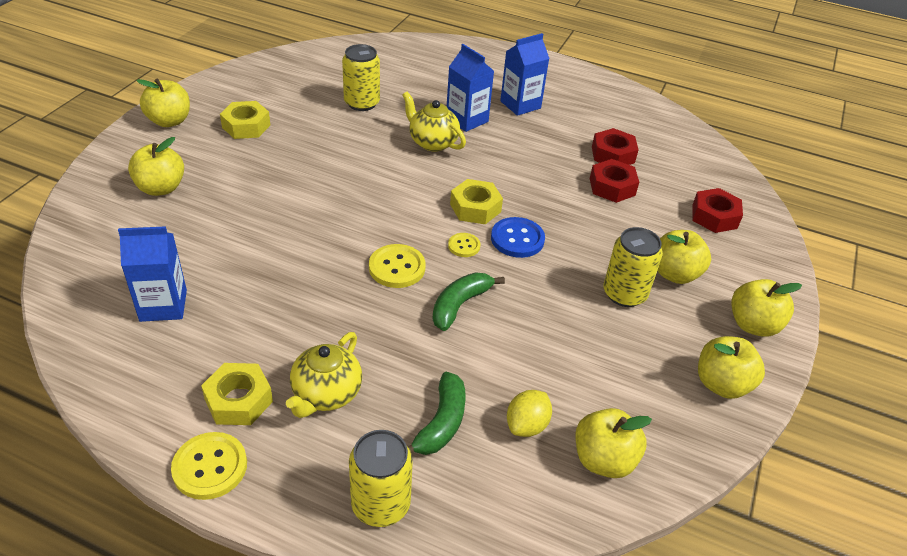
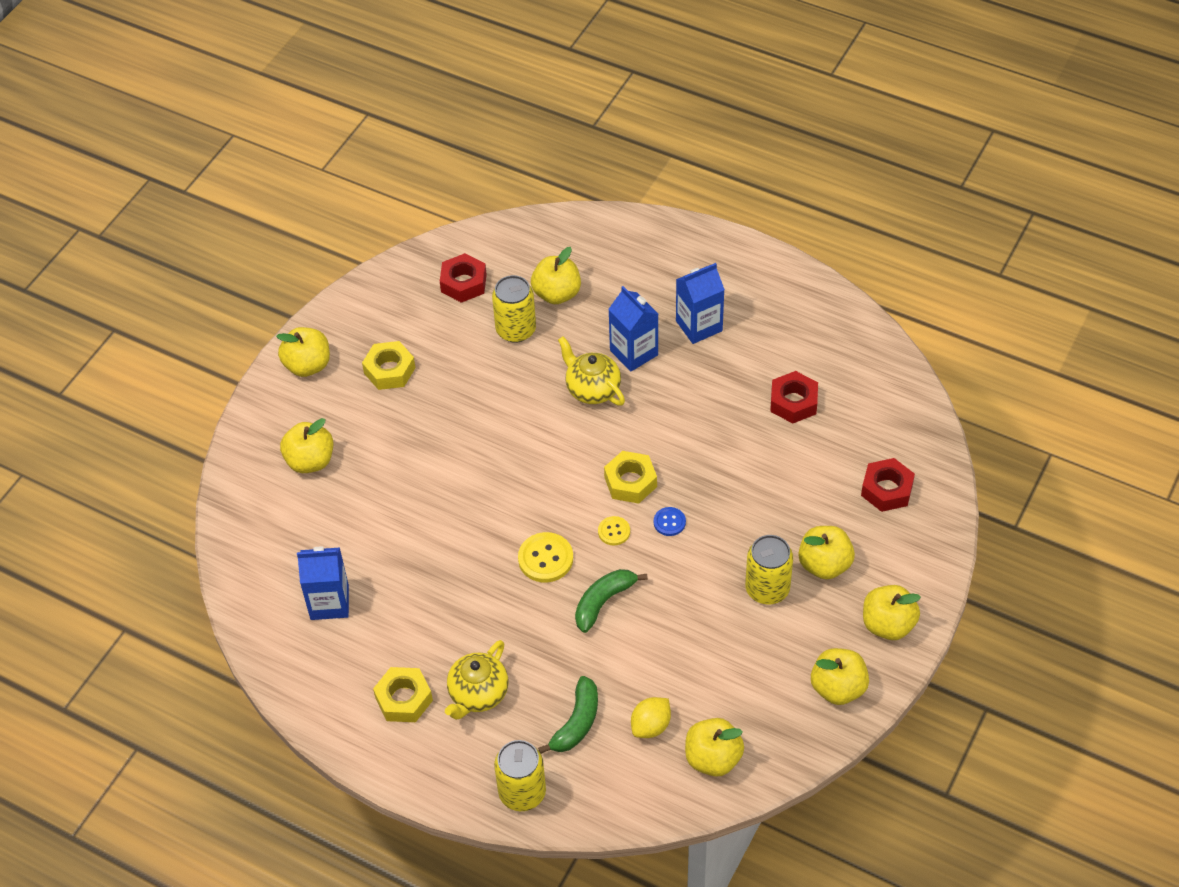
camera: 10 degrees right, 10 degrees up
(210, 467) = (385, 758): yellow button -> none
(396, 82) = (557, 294): none -> yellow apple
(517, 239) = (669, 522): blue button -> blue button, size x0.59
(612, 187) = (783, 450): red nut -> red nut (463, 283)

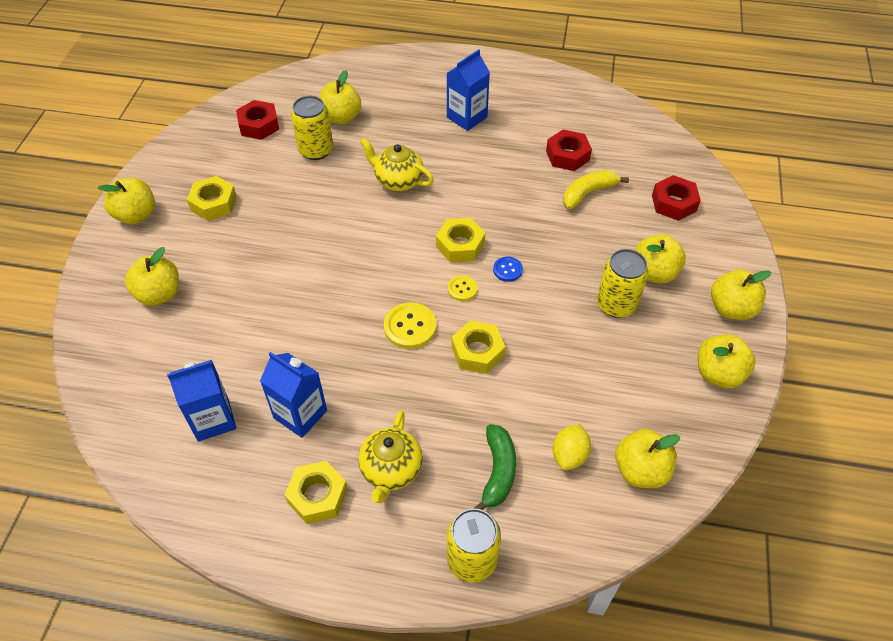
camera: 20 degrees left, 0 degrees up
(603, 602) = (477, 352): green banana -> yellow nut
(634, 352) = (422, 147): blue carton -> blue carton (300, 414)
(796, 454) = (588, 193): none -> yellow banana

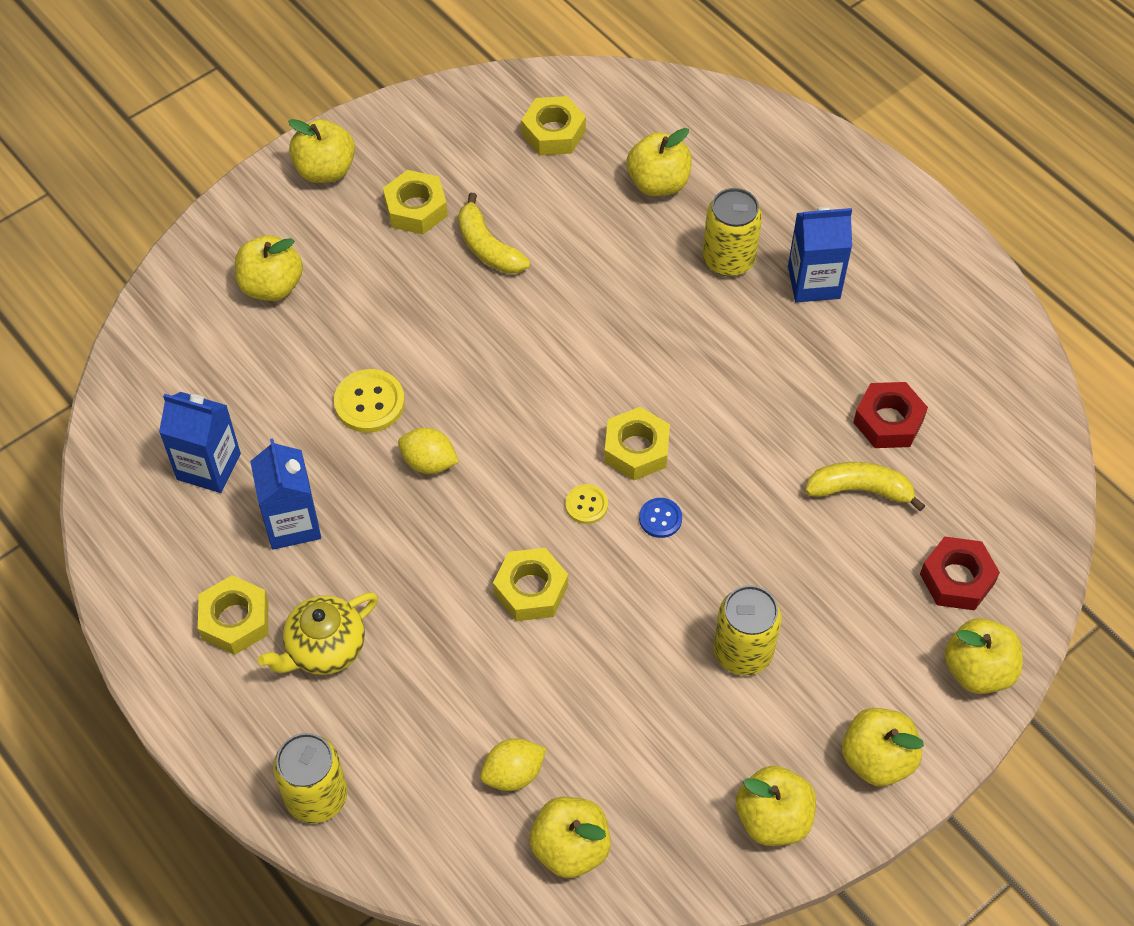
camera: 40 degrees right, 5 degrees up
(259, 125) = (553, 133): red nut -> yellow nut
(276, 198) = (487, 247): none -> yellow banana
(316, 150) = (588, 210): yellow can -> yellow can (728, 259)
(352, 325) = (429, 462): none -> yellow lemon
(398, 181) = (645, 316): yellow teapot -> none
(410, 327) = (487, 508): yellow button -> yellow button (369, 402)
(498, 471) = (425, 732): green banana -> none
(654, 273) = (830, 647): yellow apple -> yellow apple (978, 670)

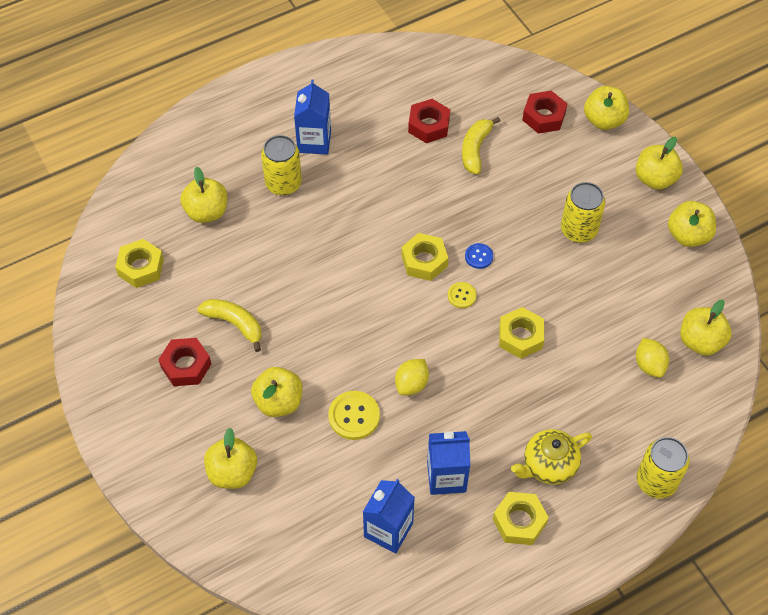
camera: 80 degrees left, 0 degrees up
(325, 170) = (129, 424): yellow apple -> yellow apple (279, 402)
(325, 648) = (548, 465): yellow teapot -> yellow teapot turned 90 degrees clockwise
(416, 209) = (186, 365): yellow nut -> red nut
(487, 247) = (235, 324): yellow banana -> yellow banana turned 120 degrees counterclockwise

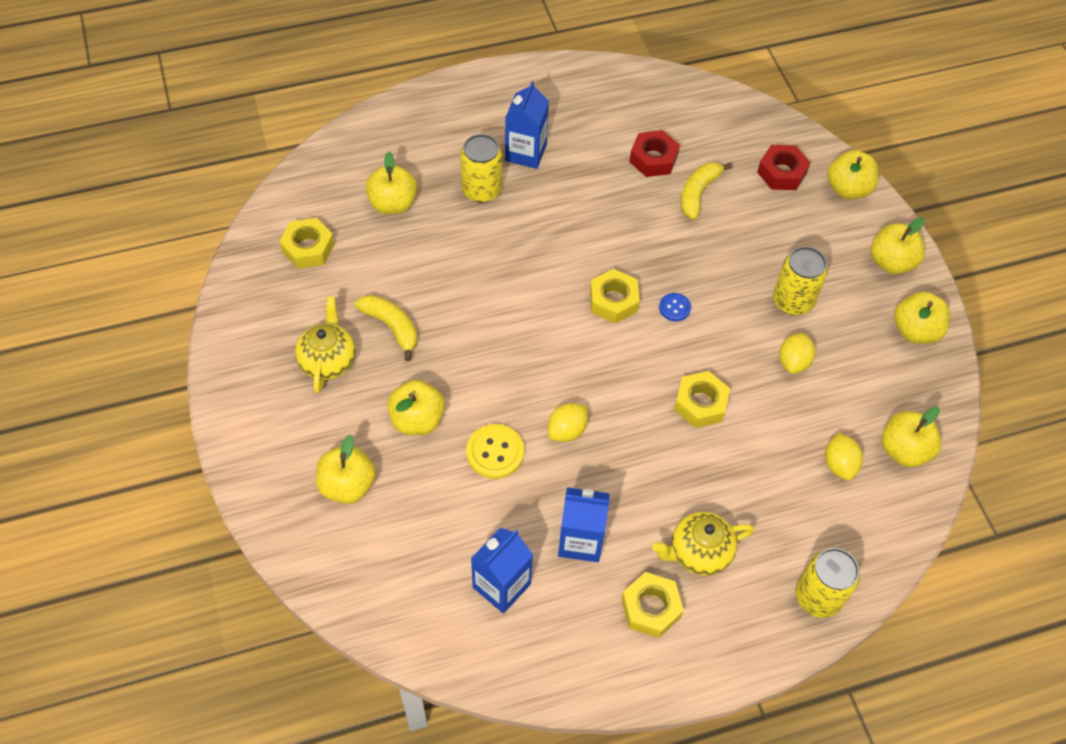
camera: 10 degrees right, 0 degrees up
(186, 365) = (328, 361): red nut -> yellow teapot
(461, 296) = (645, 346): yellow button -> none
(591, 284) = (793, 362): none -> yellow lemon

